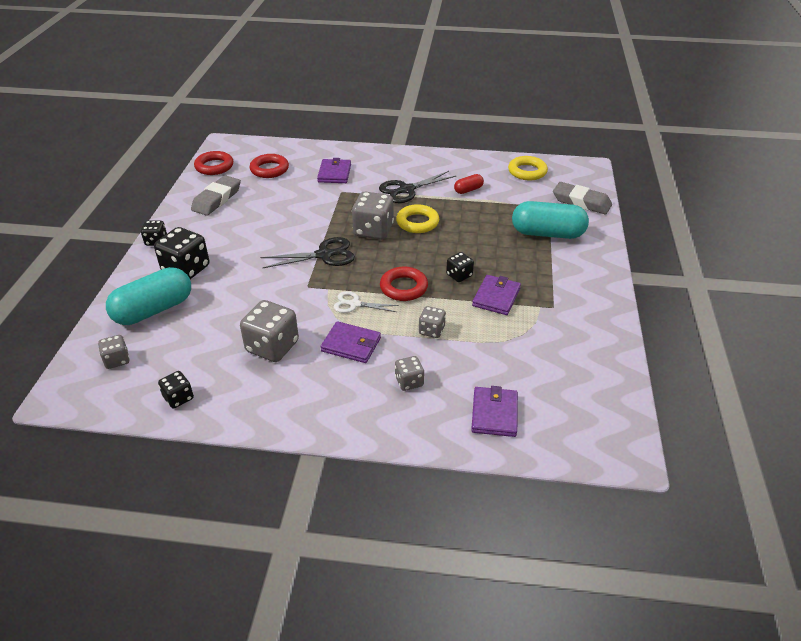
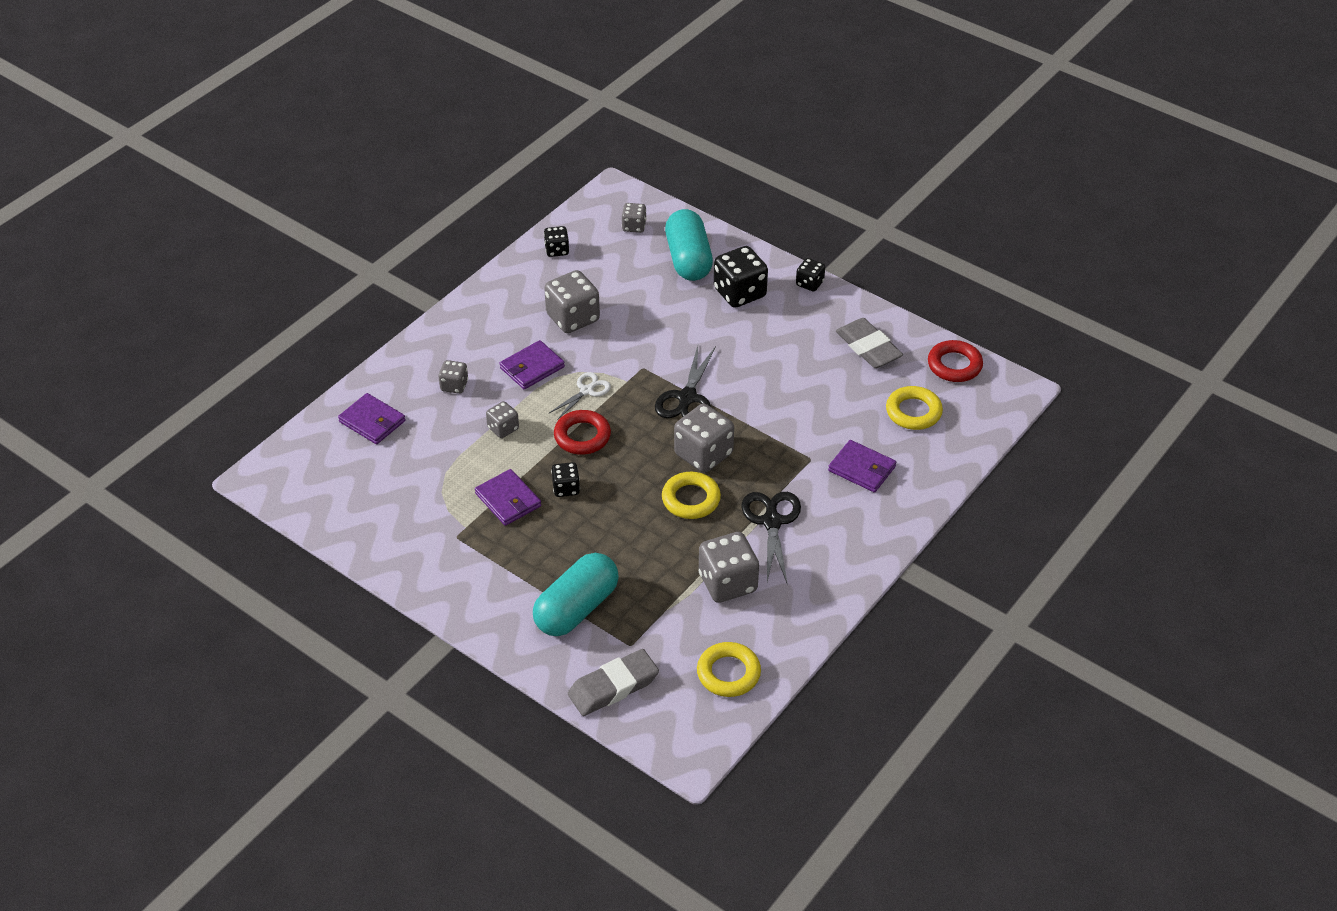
camera: 120 degrees right, 5 degrees up
(269, 169) = (913, 412): red ring -> yellow ring
(468, 190) = (727, 583): red capsule -> grey dice

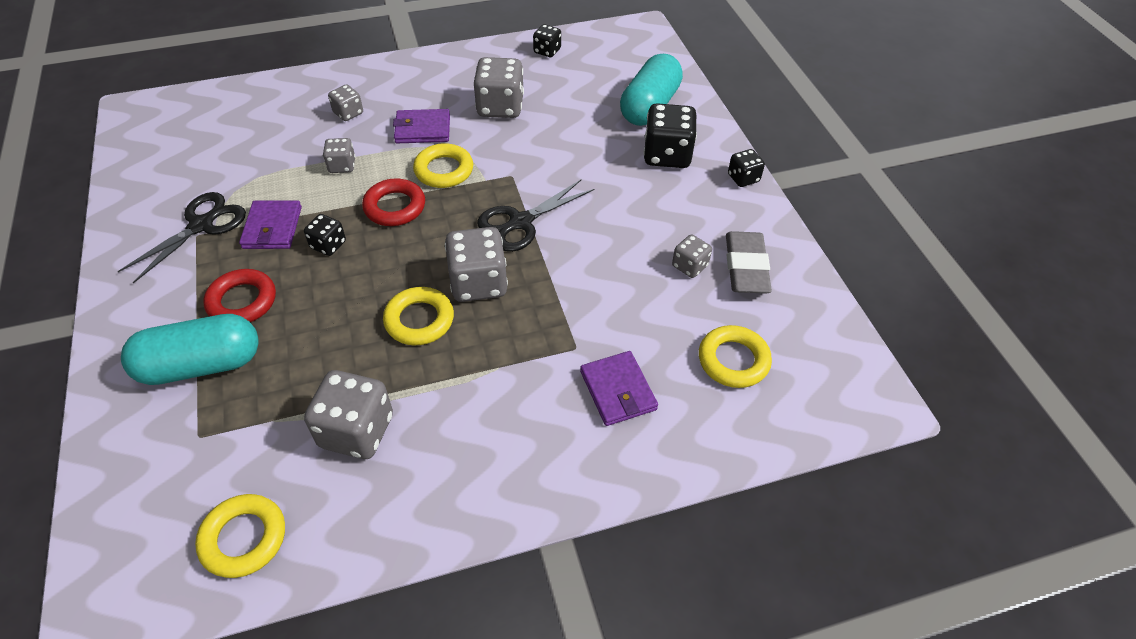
camera: 35 degrees right, 5 degrees up
(372, 421) = (258, 109): purple wallet -> none
(587, 390) = (444, 170): white scissors -> yellow ring
(613, 687) = (131, 472): grey eraser -> none
(634, 226) = (630, 61): grey dice -> grey dice (689, 266)
(772, 521) = (469, 391): black scissors -> black scissors (202, 225)
(954, 365) = (826, 335): red ring -> red ring (242, 301)

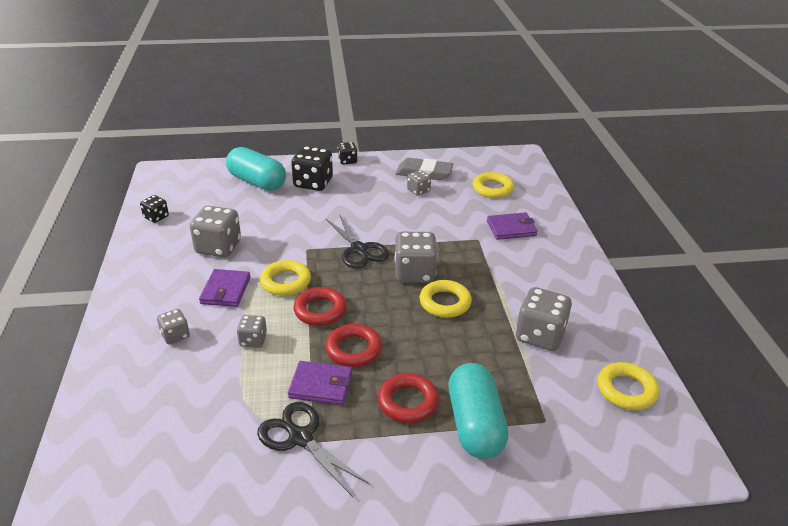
camera: 80 degrees left, 15 degrees down
(328, 245) = (354, 349): black dice -> red ring

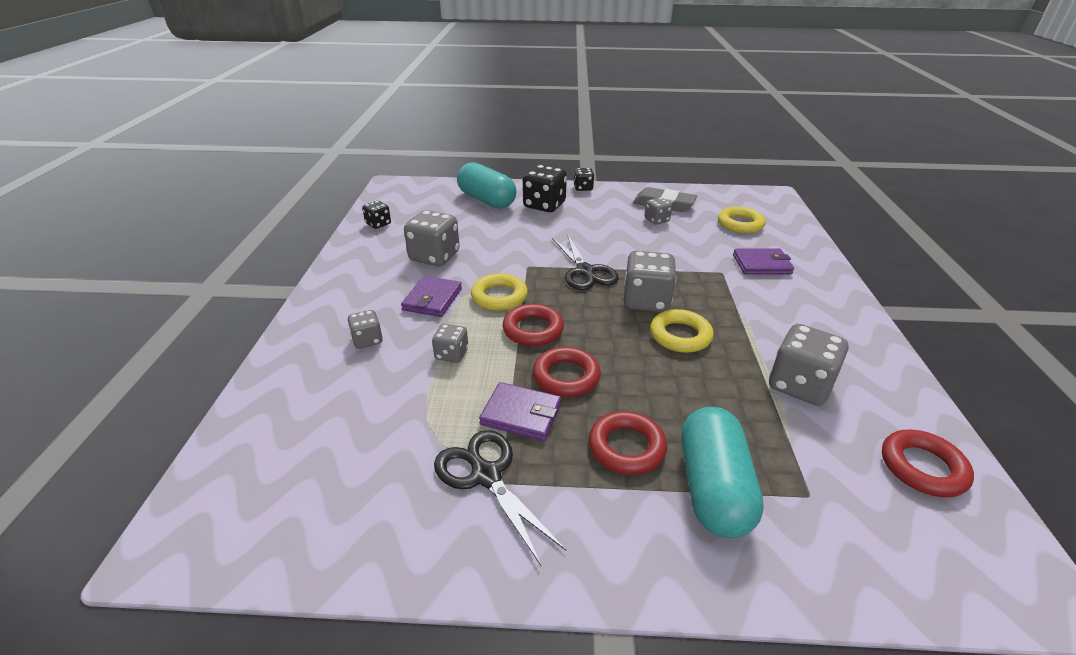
camera: 10 degrees right, 0 degrees up
(626, 390) = (922, 467): yellow ring -> red ring

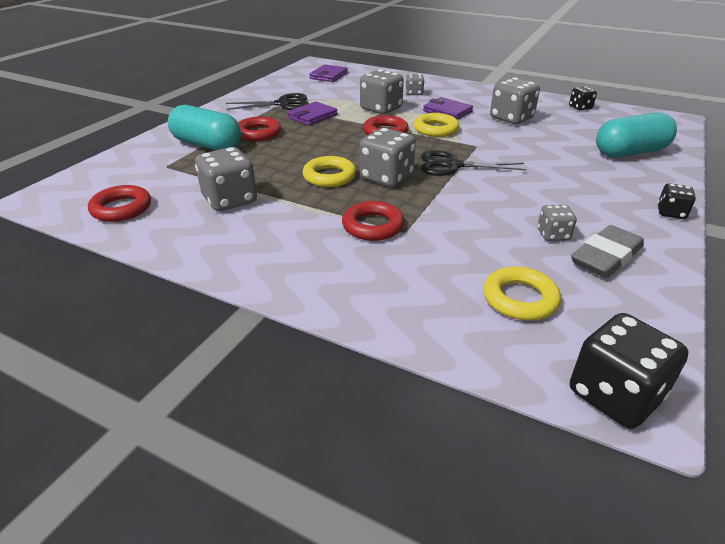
camera: 115 degrees right, 0 degrees up
(451, 354) = (381, 109): grey dice -> grey dice, size x1.83
(544, 205) = (612, 178): black dice -> black dice (614, 395)
(566, 376) = (328, 131): red ring -> red ring (373, 226)
(761, 264) = (402, 265): purple wallet -> purple wallet (328, 76)

